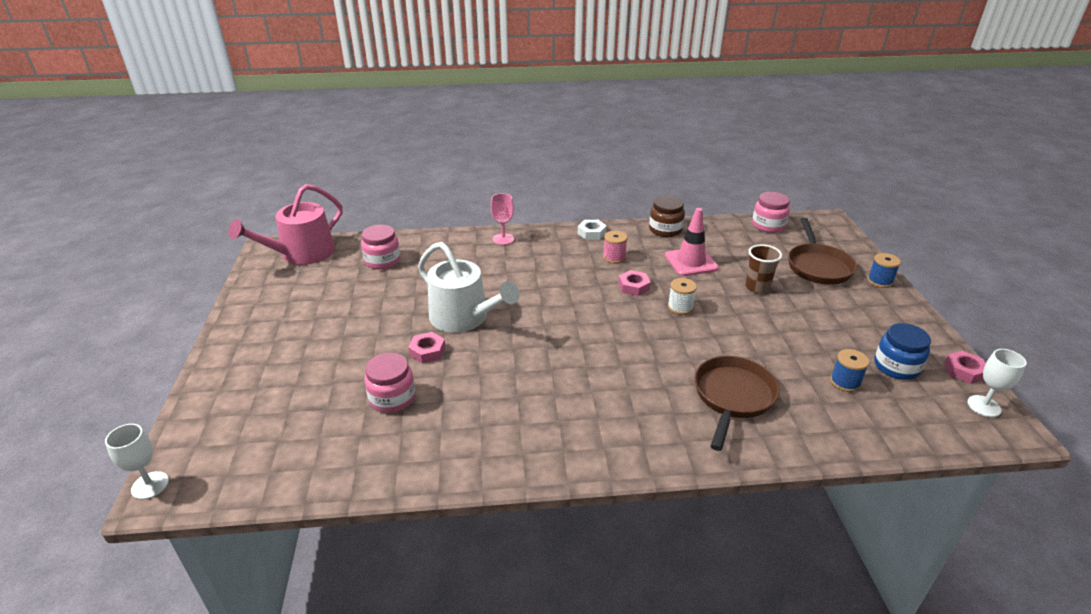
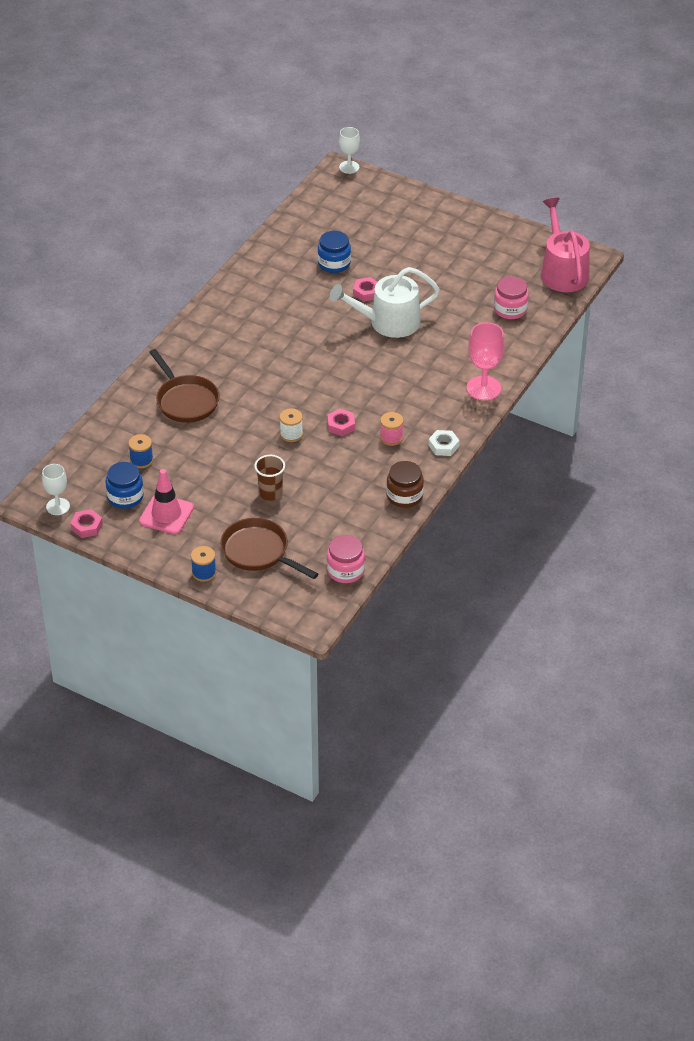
camera: 125 degrees right, 10 degrees up
(392, 398) = (334, 263): pink jar -> blue jar
(503, 239) = (483, 388): pink goblet -> pink goblet, size x1.55
(691, 262) = (341, 479): pink traffic cone -> pink traffic cone (166, 514)

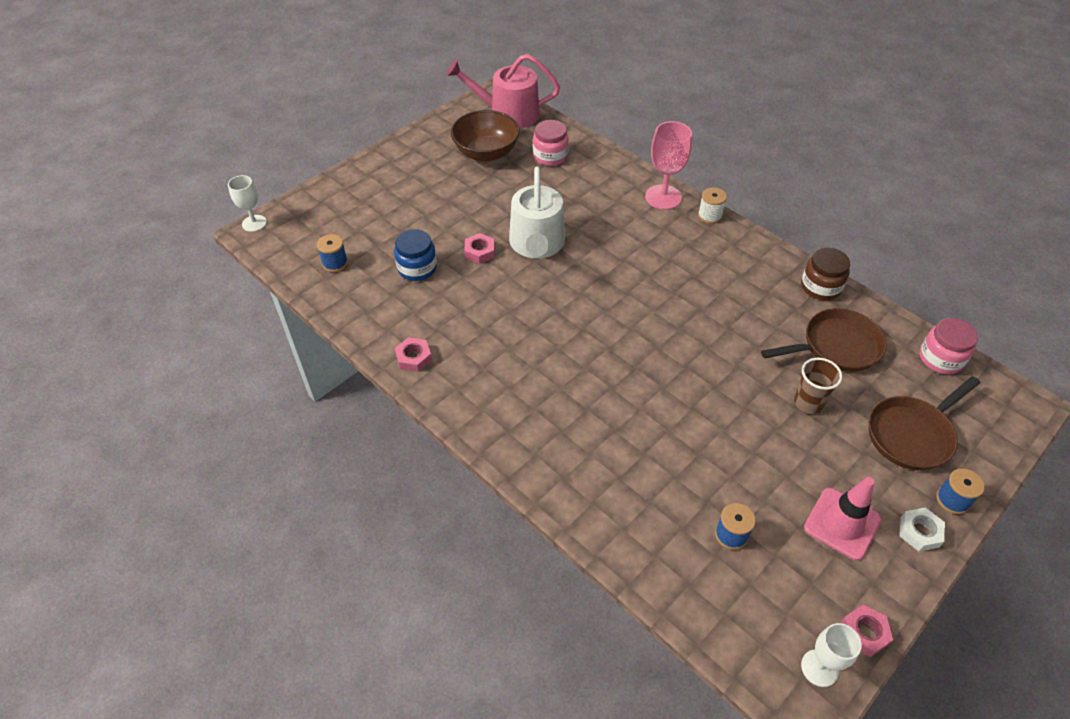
camera: 75 degrees left, 5 degrees up
(125, 497) = (804, 569): blue jar -> none
(185, 401) = (621, 460): brown pan -> brown pan (836, 346)
(291, 434) = (706, 363): white spool -> white spool (709, 216)
(322, 220) = (335, 263): none -> blue spool
(341, 425) = (699, 316): pink nut -> pink nut (414, 358)
(391, 438) = (726, 279): pink spool -> none
(443, 446) = (745, 242): white nut -> white nut (919, 532)
(496, 270) = (486, 153): none -> brown bowl

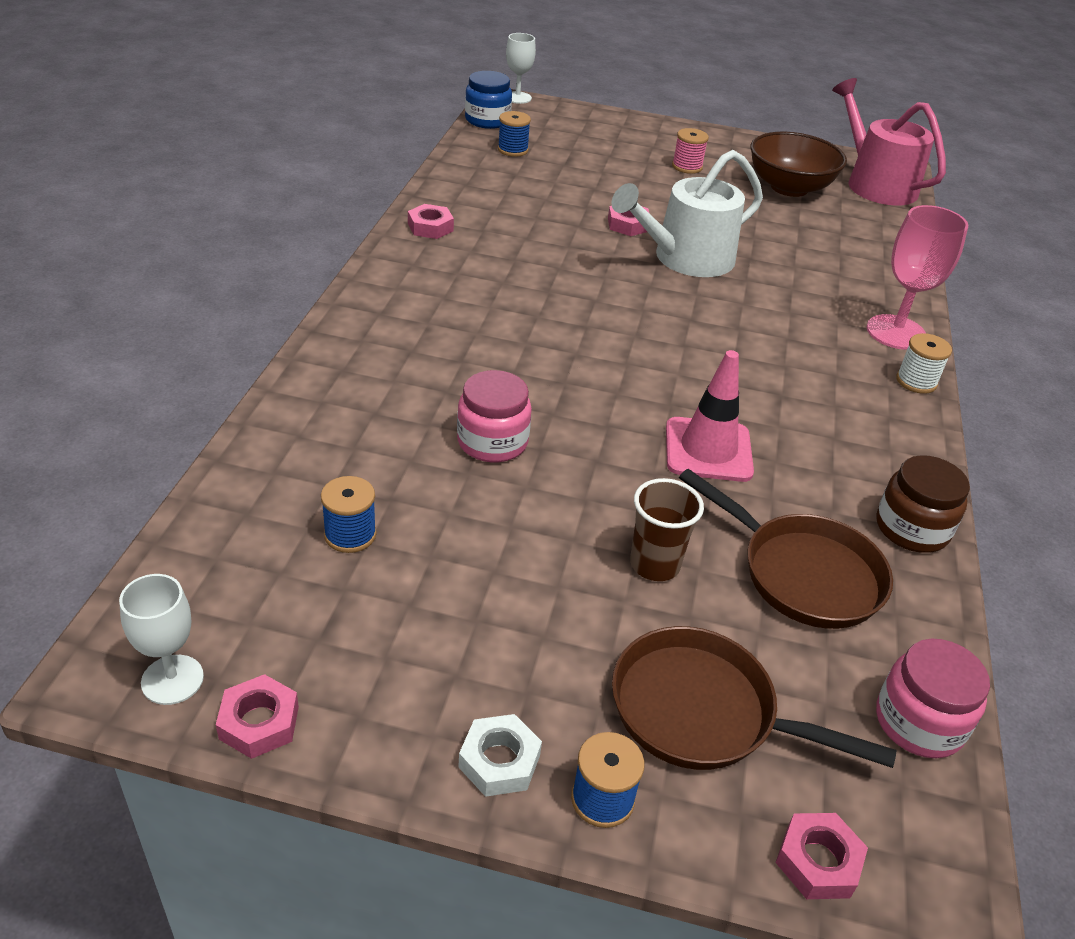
camera: 55 degrees right, 10 degrees down
(417, 268) = (558, 195): blue jar -> blue jar (487, 120)
(426, 185) = (687, 167): none -> pink spool
(550, 156) = (846, 229): pink jar -> pink jar (492, 442)
(842, 523) = (449, 653): pink traffic cone -> pink traffic cone (708, 450)
(1003, 437) = (818, 861): none -> pink nut

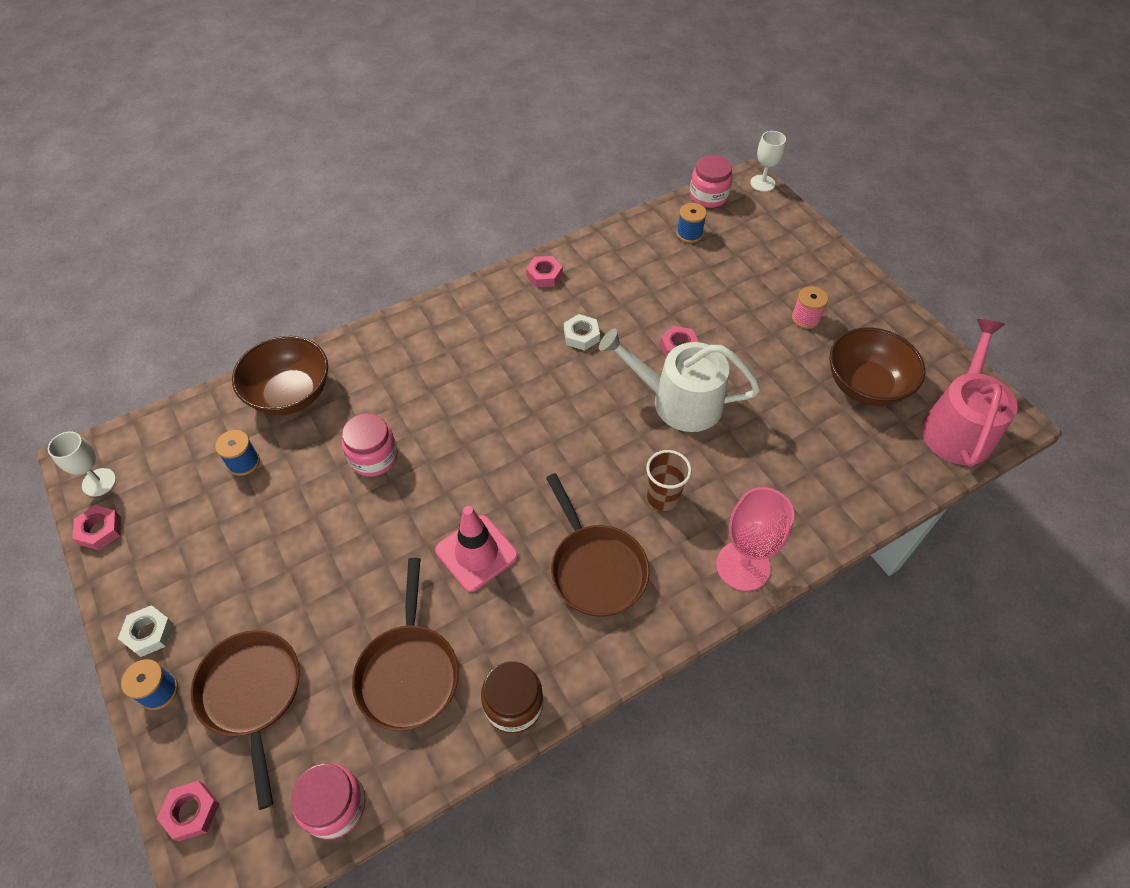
camera: 50 degrees right, 15 degrees up
(307, 446) = (290, 394): none -> brown bowl
(487, 120) = (708, 196): blue jar -> pink jar
(536, 254) = (581, 336): none -> white nut
(654, 564) = (345, 598): brown cup -> brown cup (663, 497)
(811, 398) = (595, 568): none -> brown pan
(916, 381) = (691, 613): white spool -> none

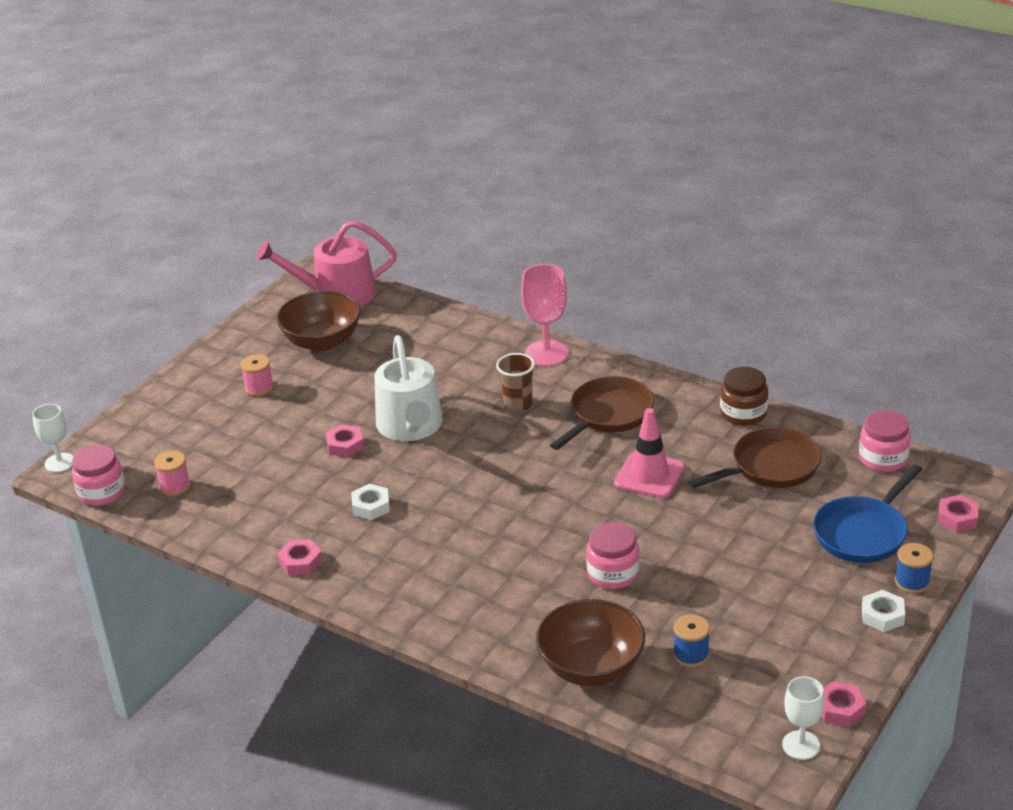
camera: 115 degrees left, 20 degrees down
(252, 695) = (863, 533): brown pan -> blue pan
(689, 234) = (175, 486): blue spool -> pink spool

